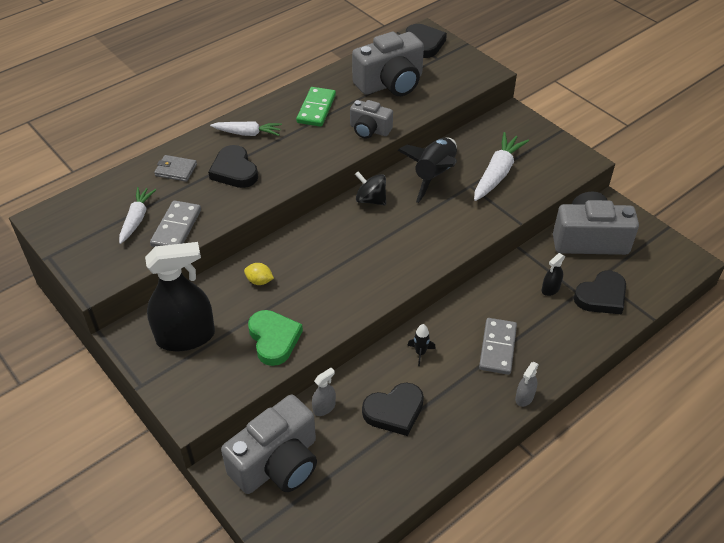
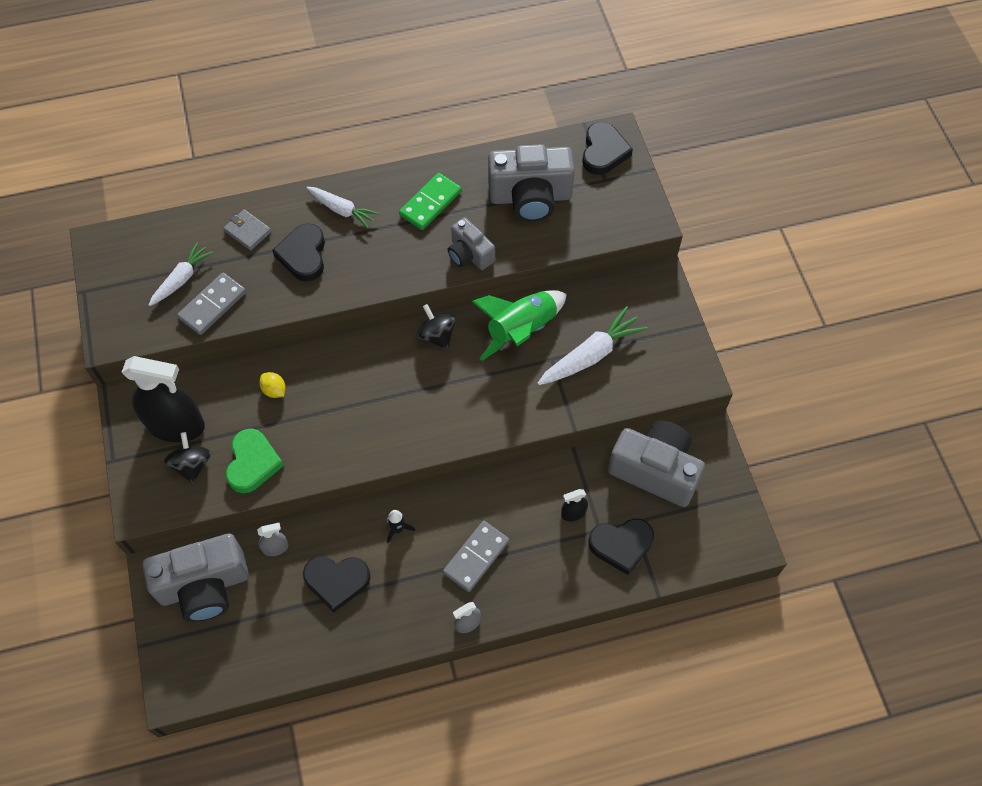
camera: 25 degrees right, 15 degrees up
(219, 361) = (192, 465): none -> black spinning top
(434, 175) = (521, 330): black rocket -> green rocket

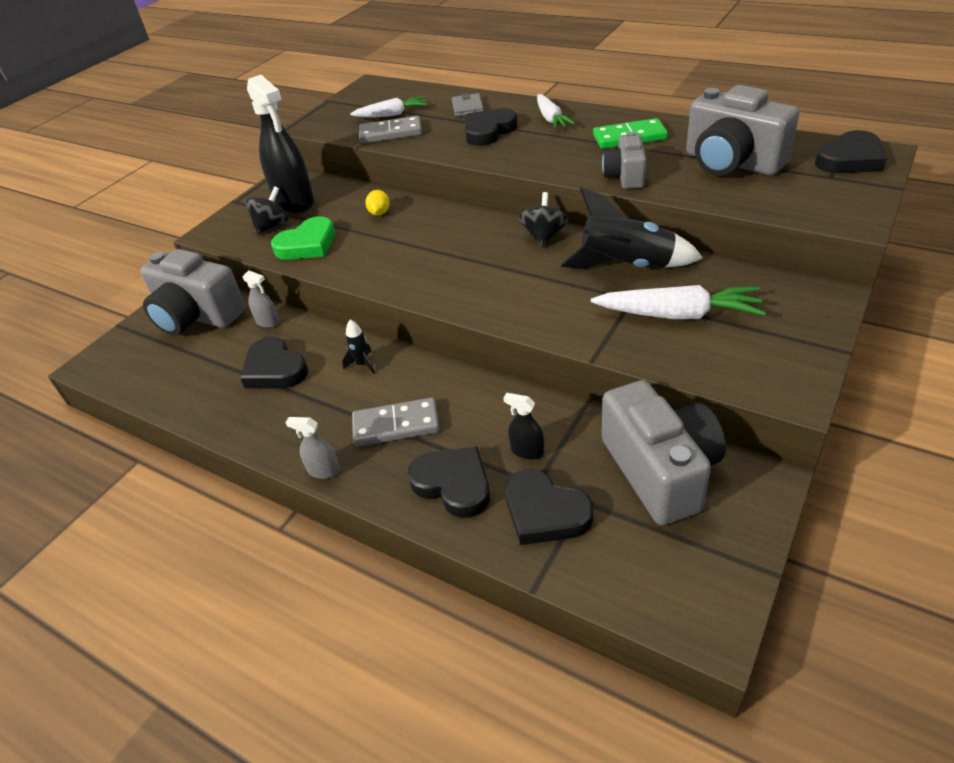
camera: 50 degrees right, 20 degrees down
(521, 330) = (627, 266): green rocket -> black rocket
(555, 568) = (453, 484): none -> black heart

